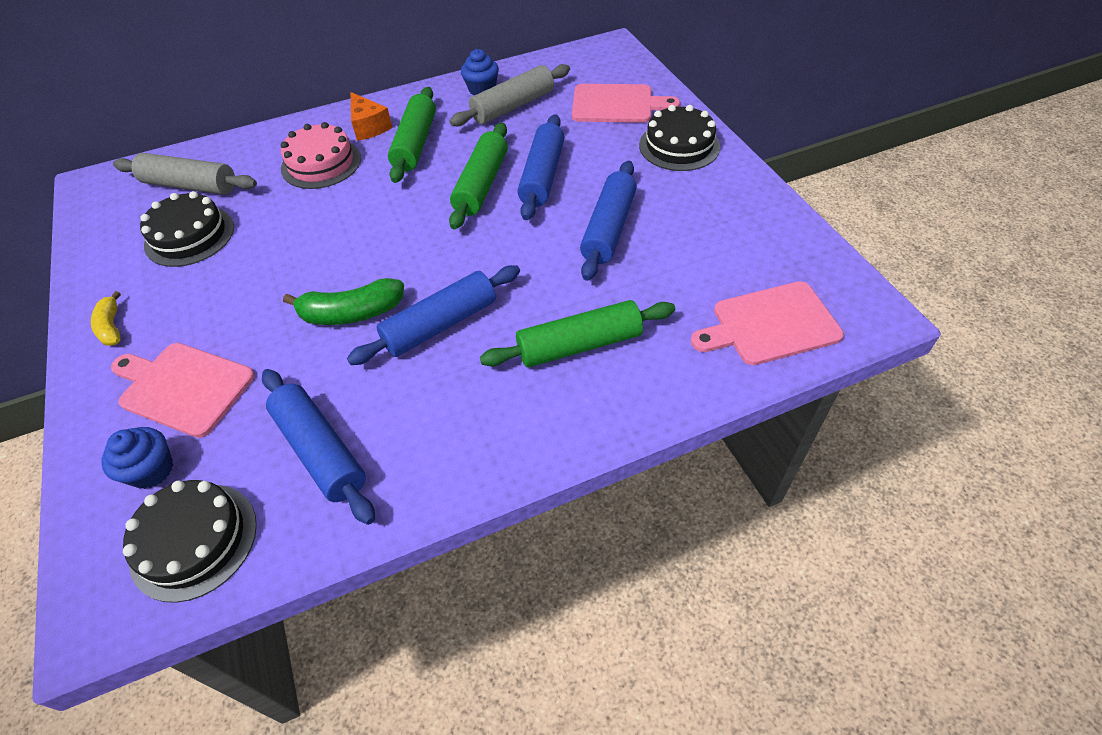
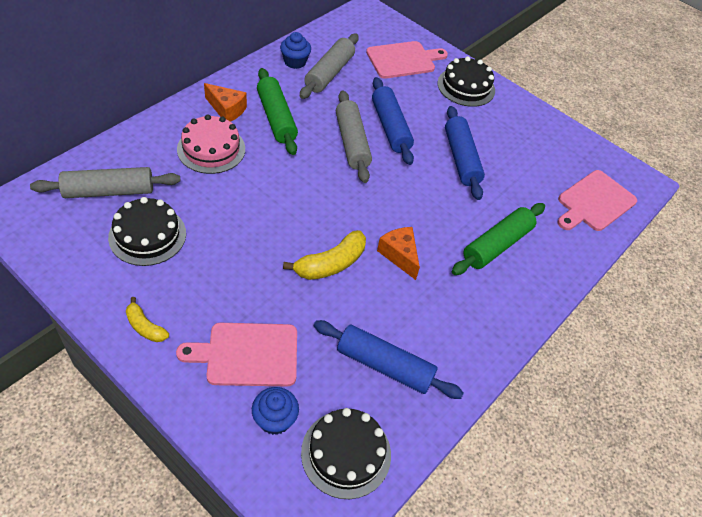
camera: 35 degrees left, 0 degrees up
(351, 313) = (330, 264): green banana -> yellow banana
(440, 325) = (399, 255): blue rolling pin -> orange cheese
(481, 185) = (351, 143): green rolling pin -> grey rolling pin

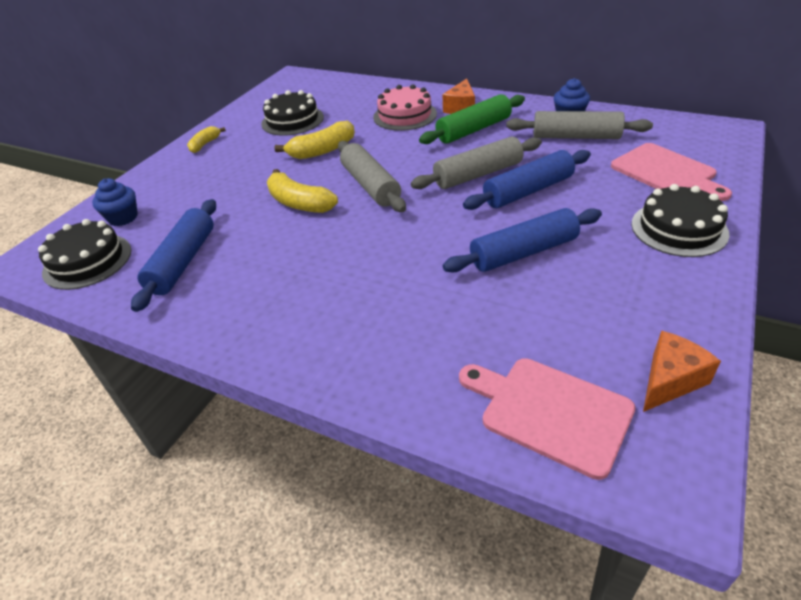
camera: 85 degrees right, 10 degrees down
(109, 191) = (329, 96): grey rolling pin -> grey rolling pin (370, 185)
(240, 226) = (322, 150): none -> yellow banana
(247, 354) = (186, 189): pink cutting board -> none
(399, 255) = (330, 240): orange cheese -> orange cheese (670, 380)
(496, 245) = (386, 311): green rolling pin -> none

